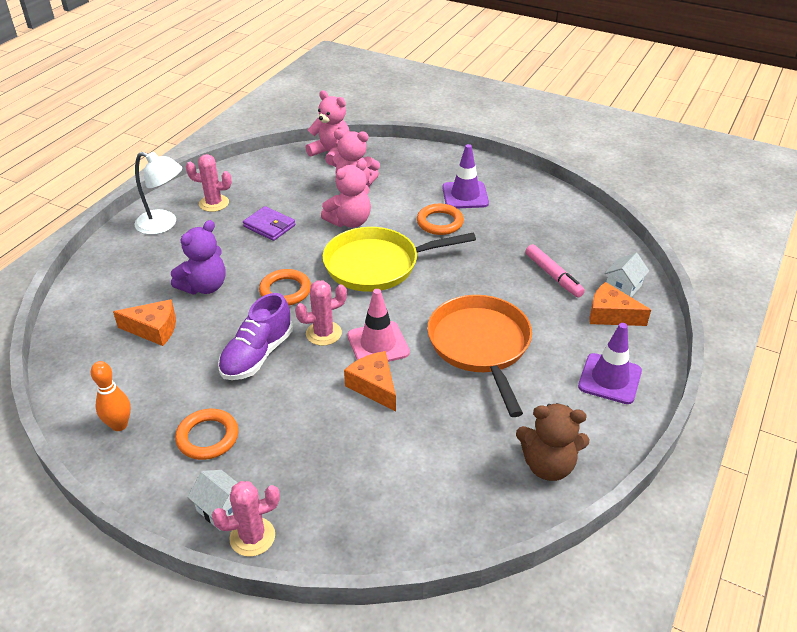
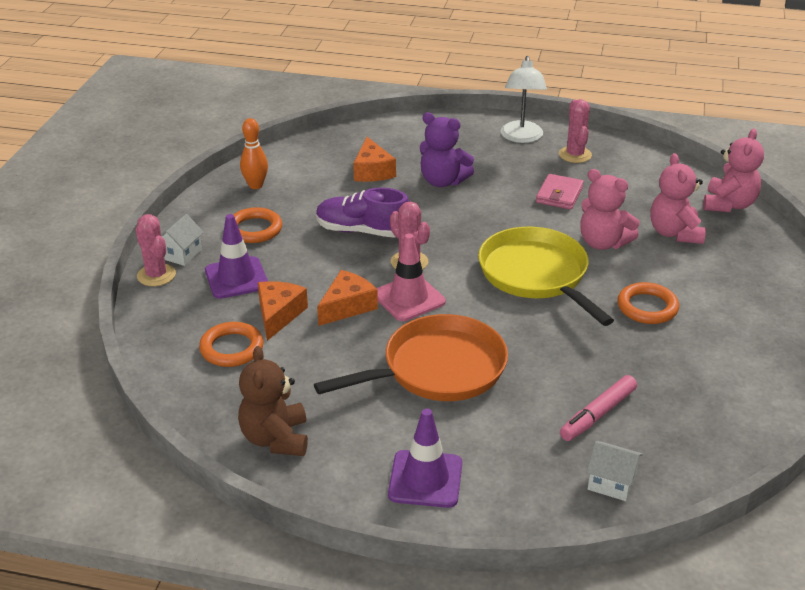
camera: 75 degrees right, 5 degrees down
(269, 226) = (559, 195): purple wallet -> pink wallet
(285, 291) = (461, 226): orange ring -> orange ring (232, 348)
(465, 195) = (721, 319): purple traffic cone -> purple traffic cone (236, 278)
(610, 315) = (546, 473): orange cheese -> orange cheese (278, 315)

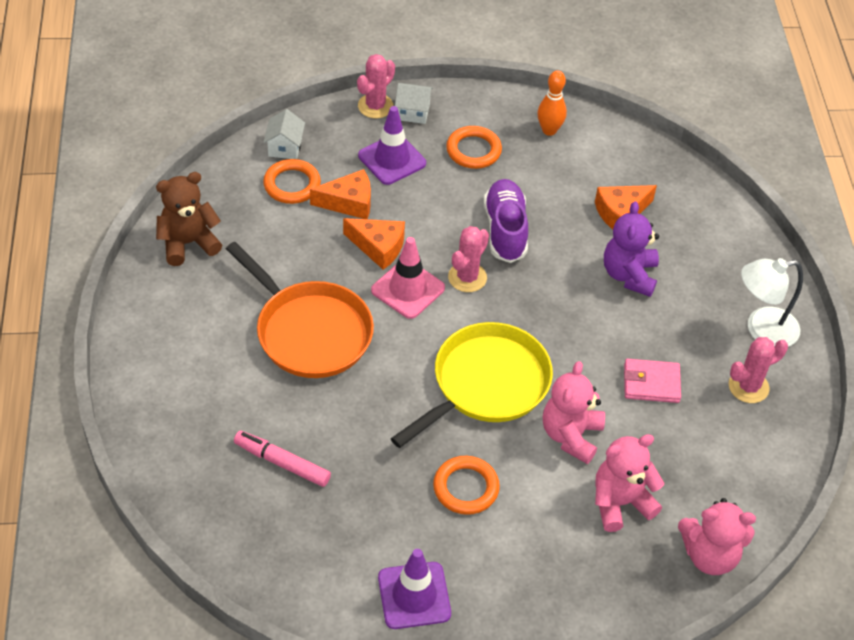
camera: 70 degrees right, 15 degrees up
(425, 479) = (166, 350): purple traffic cone -> purple traffic cone (414, 595)
(611, 482) = (194, 483): white house -> white house (285, 147)

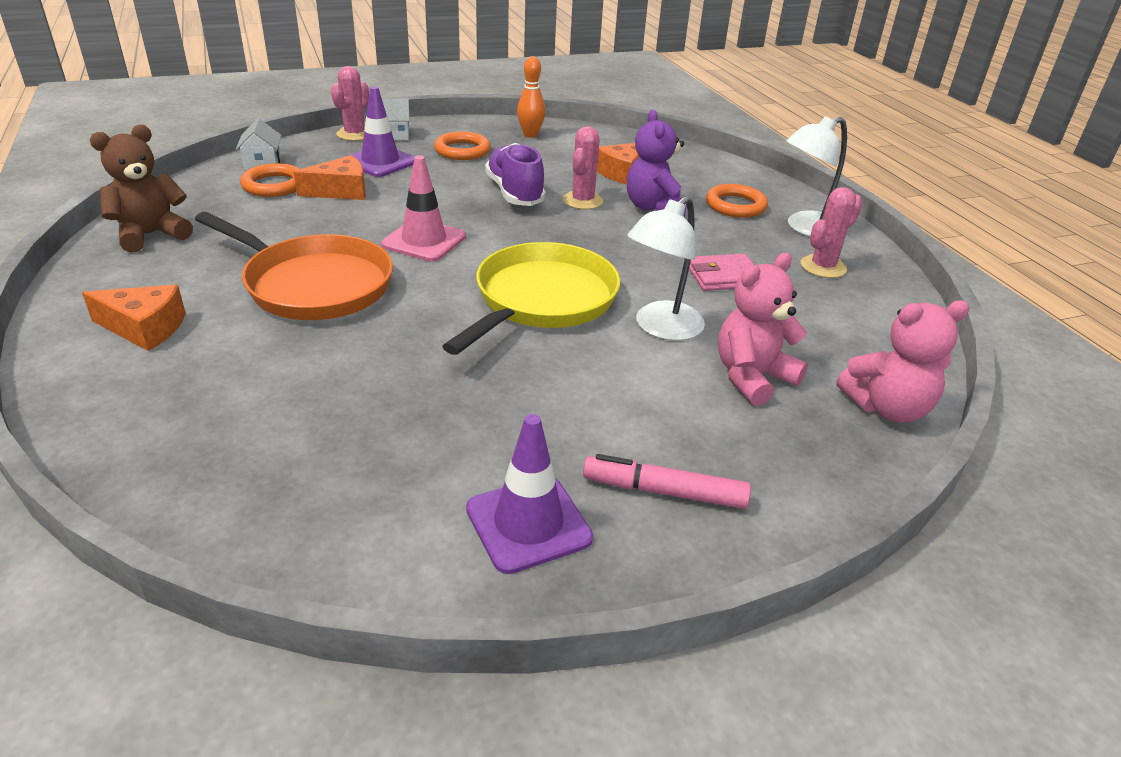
camera: 15 degrees left, 15 degrees down
(282, 463) = (294, 406): pink marker -> pink marker (664, 491)
(378, 247) = (382, 216): orange cheese -> orange cheese (145, 328)
(466, 488) = (555, 393): orange ring -> orange ring (735, 206)
(467, 277) = (487, 226): pink cactus -> pink cactus (582, 201)
(571, 435) = (661, 328): pink teddy bear -> white lamp

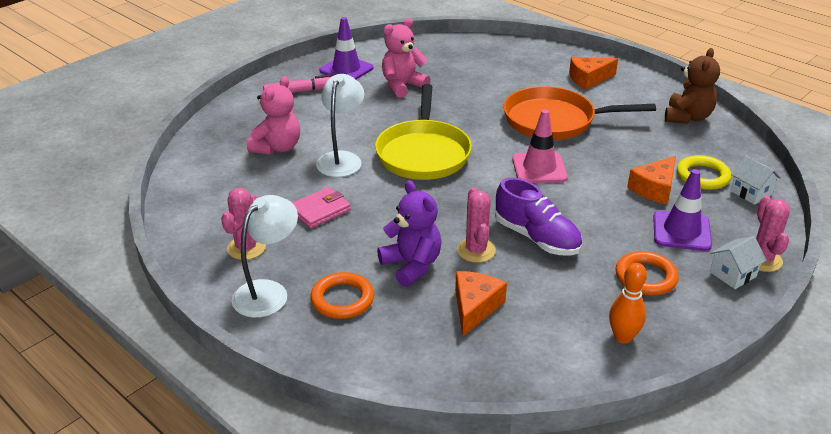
camera: 155 degrees right, 0 degrees up
(274, 185) = (702, 176): orange ring -> yellow ring
(887, 408) = (199, 154): pink teddy bear -> pink teddy bear (402, 86)

